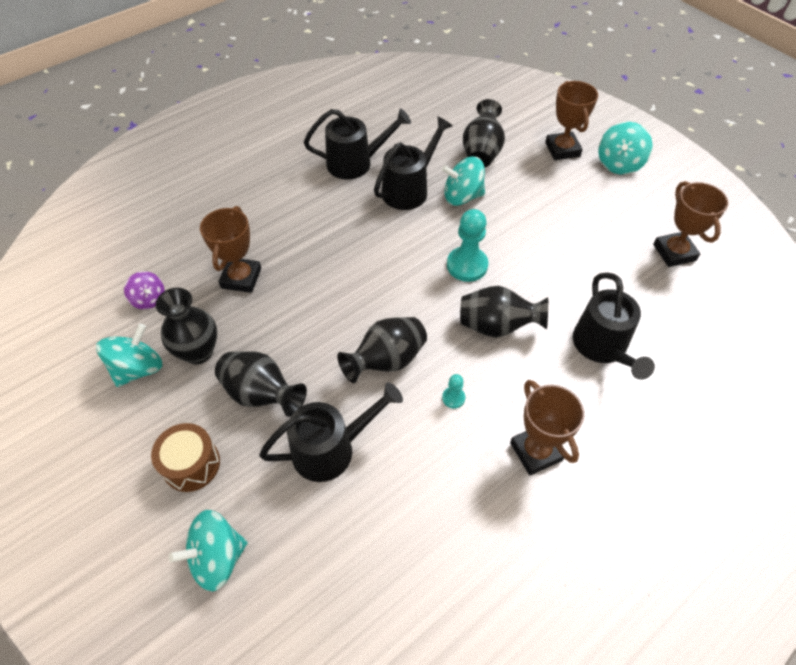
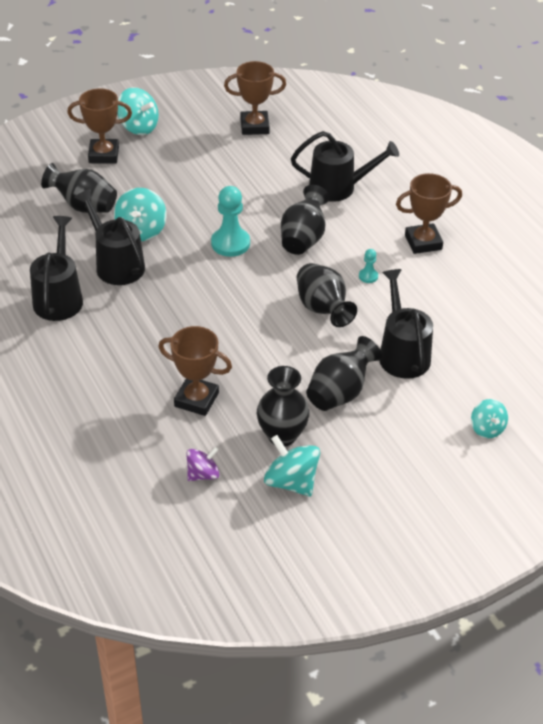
camera: 80 degrees left, 10 degrees down
(191, 464) = (402, 443): brown drum -> none
(217, 557) = (487, 429): turquoise spinning top -> turquoise spinning top, size x0.64

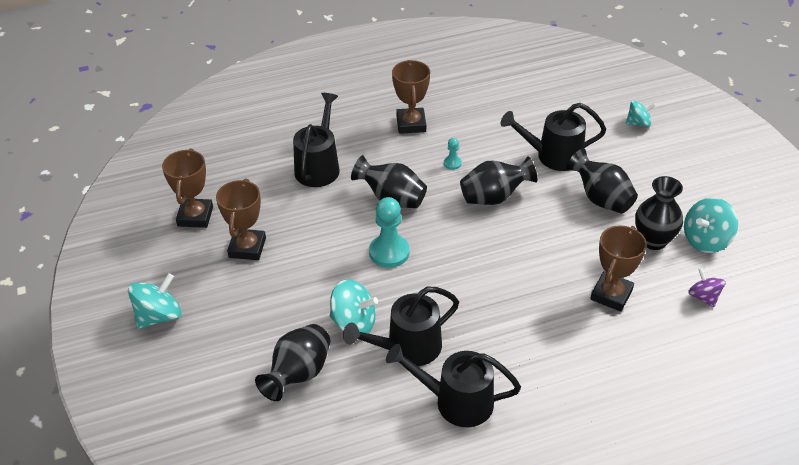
camera: 80 degrees left, 0 degrees up
(104, 155) = (203, 352): brown trophy -> brown trophy (247, 248)

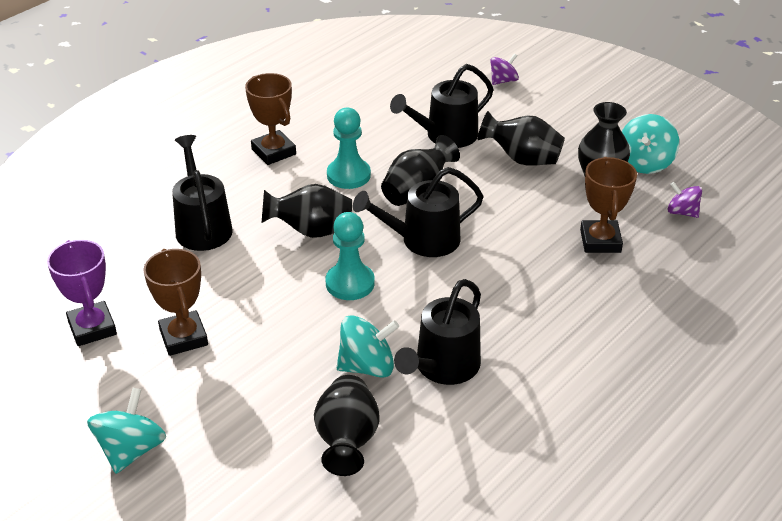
camera: 30 degrees left, 5 degrees down
(195, 216) = (92, 328): brown trophy -> purple trophy
(452, 163) = (348, 175): turquoise pawn -> turquoise pawn, size x2.06
(456, 401) = (533, 397): black watering can -> black watering can (422, 240)
(638, 123) = (503, 81): turquoise spinning top -> purple spinning top

